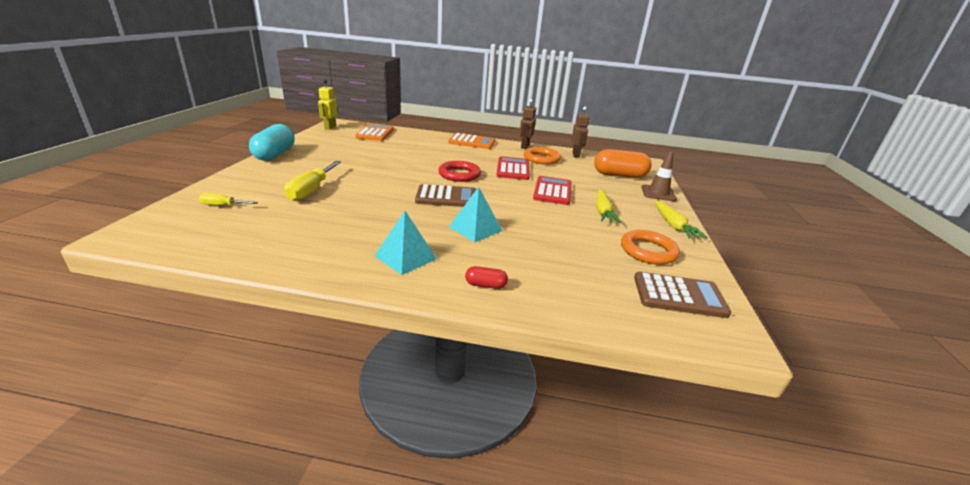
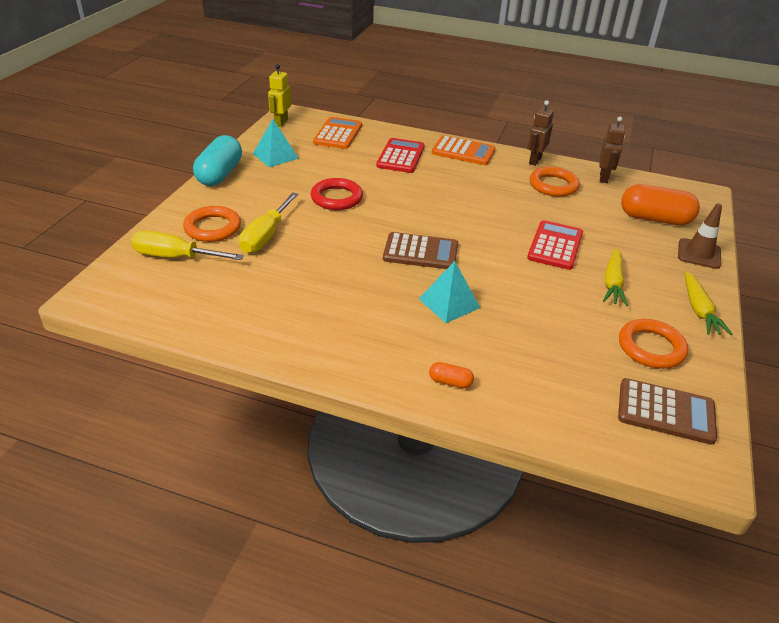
camera: 10 degrees right, 10 degrees up
(223, 205) = (175, 257): yellow screwdriver -> yellow screwdriver, size x1.86
(263, 186) = (212, 228): none -> orange ring
(405, 257) = (368, 339): turquoise pyramid -> turquoise pyramid (275, 156)
(459, 174) = (440, 213): red ring -> red ring (336, 198)
(485, 285) = (450, 382): red capsule -> orange capsule
(513, 169) = (511, 205): red calculator -> red calculator (401, 156)

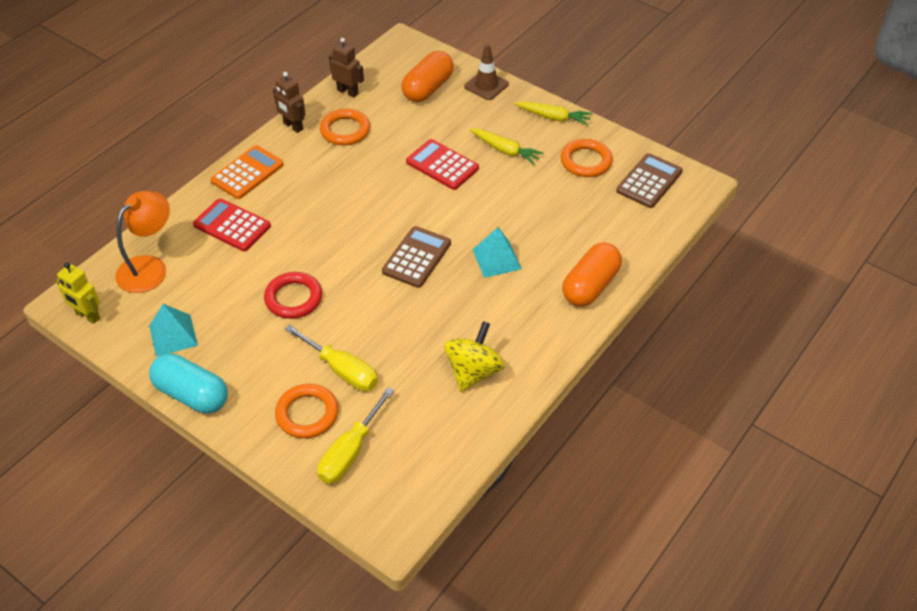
camera: 70 degrees left, 10 degrees up
(289, 312) = (473, 371): none -> yellow spinning top
(338, 134) = (149, 267): orange calculator -> orange lamp
(450, 382) = (590, 286): orange capsule -> orange capsule, size x2.23

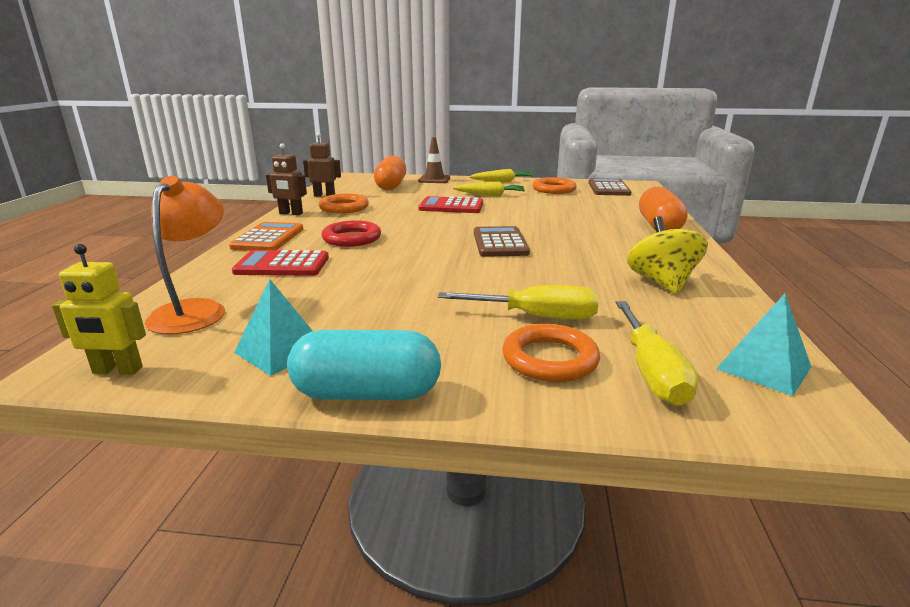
camera: 30 degrees left, 25 degrees down
(293, 298) = (411, 288): red ring -> red ring (352, 238)
(496, 259) = (567, 230): turquoise pyramid -> turquoise pyramid (764, 368)

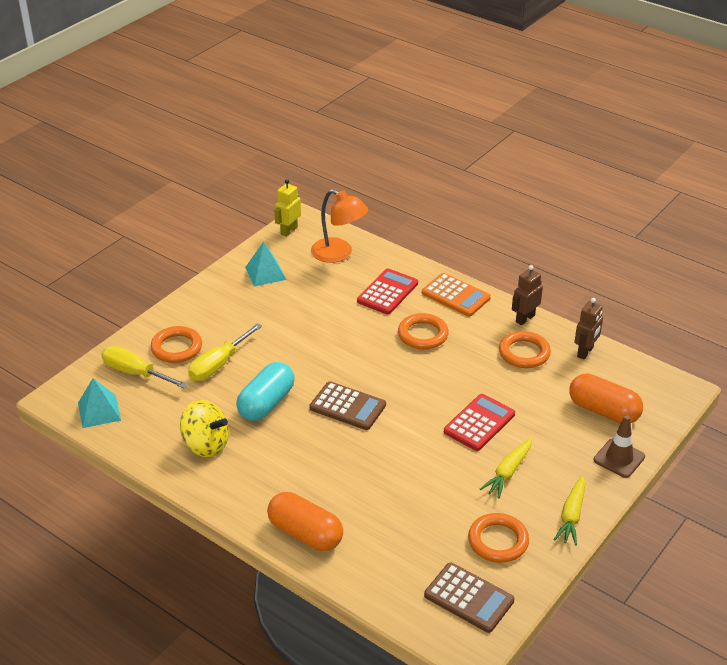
camera: 120 degrees right, 15 degrees up
(352, 238) = (423, 334): red ring -> orange ring
(367, 393) = (205, 288): turquoise capsule -> turquoise capsule (266, 403)

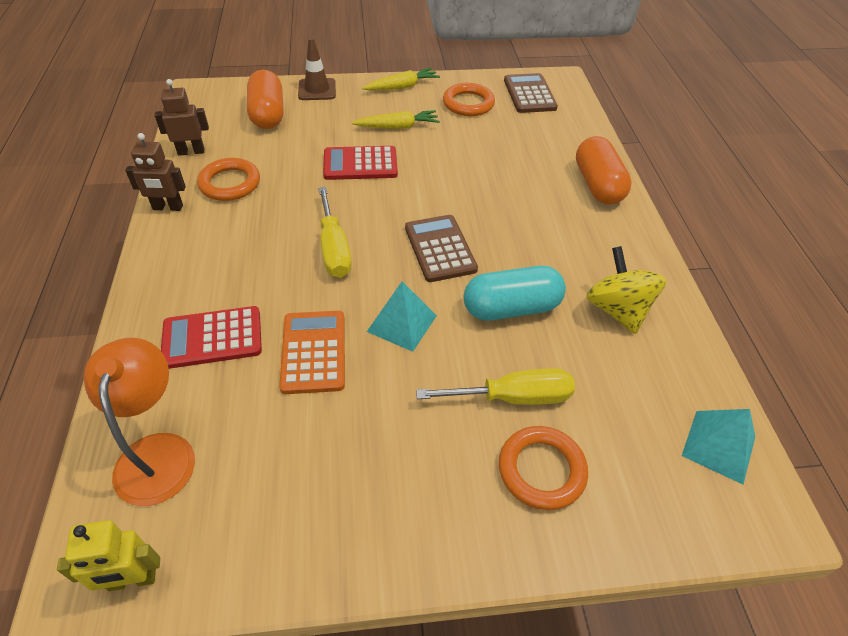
camera: 135 degrees left, 10 degrees up
(135, 373) = (630, 472): yellow screwdriver -> yellow screwdriver (334, 249)
(265, 273) = (284, 509): turquoise pyramid -> turquoise pyramid (402, 323)
(423, 334) = (269, 262): orange ring -> none
(455, 296) = (167, 276): orange calculator -> orange calculator (314, 352)

